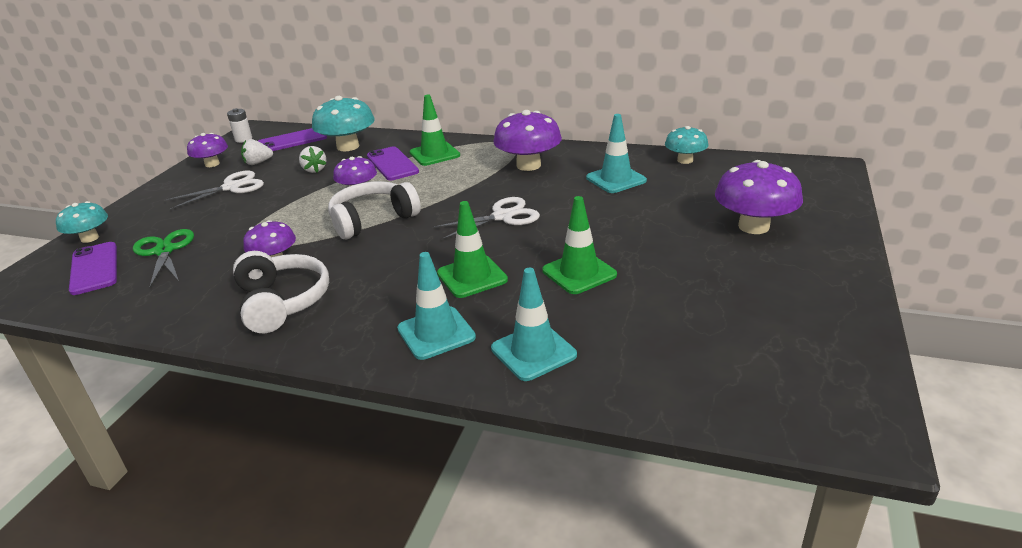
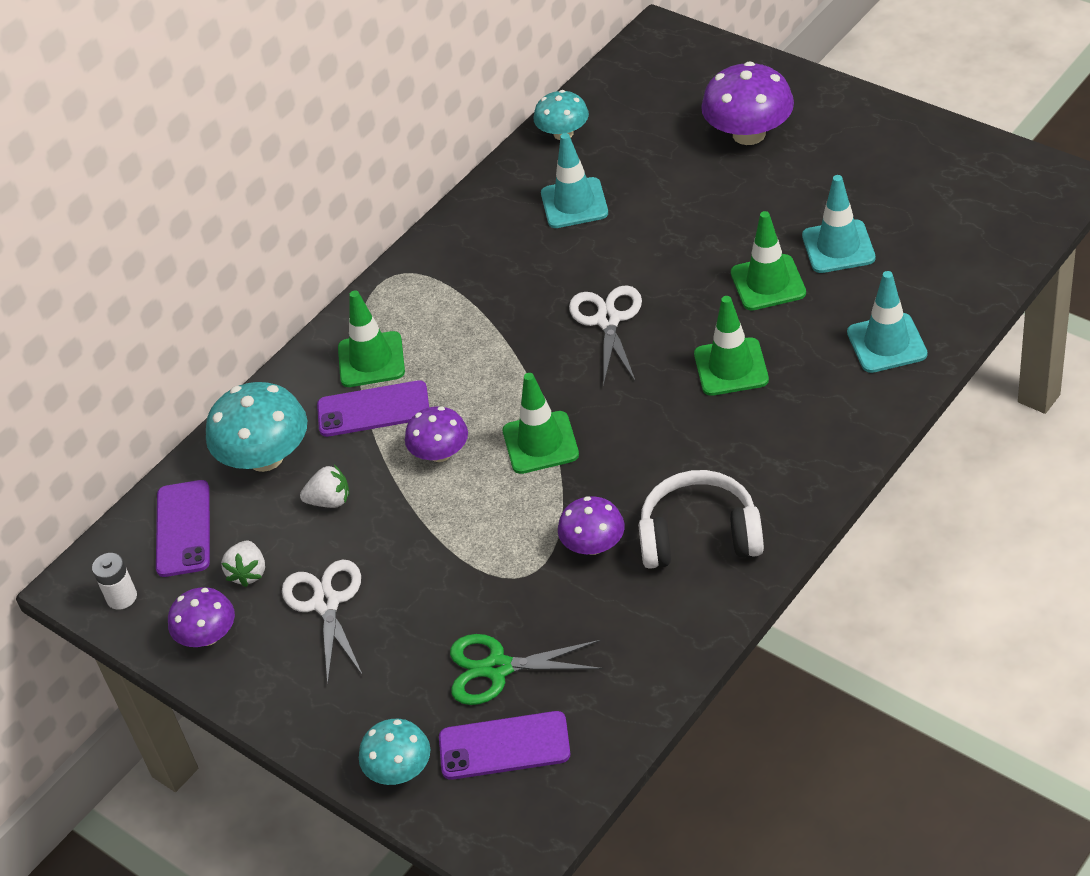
camera: 65 degrees left, 15 degrees up
(372, 220) = (540, 443): white headphones -> green traffic cone
(436, 333) = (824, 409): turquoise traffic cone -> turquoise traffic cone (838, 247)
(528, 165) = (479, 271): purple mushroom -> none

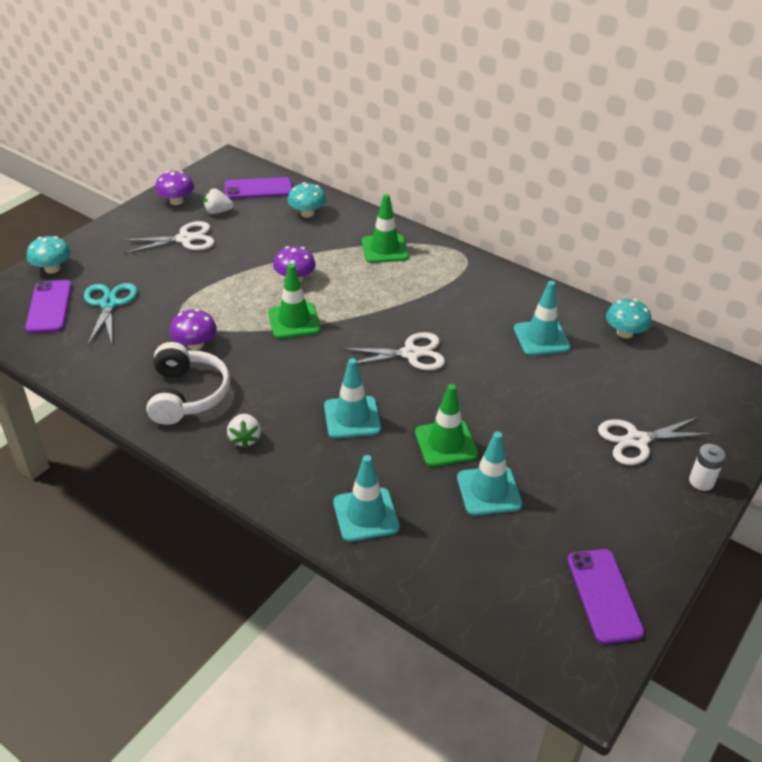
camera: 80 degrees right, 5 degrees down
(122, 597) = (214, 173): white battery -> white battery (701, 481)
(265, 457) = (307, 213): turquoise mushroom -> turquoise mushroom, size x0.62
(330, 501) = (265, 237): white strawberry -> white strawberry (245, 439)
(373, 410) = (339, 251): purple phone -> purple phone (603, 595)
(498, 668) = (109, 304): green scissors -> turquoise scissors
(731, 367) = (352, 417): green traffic cone -> turquoise traffic cone
(749, 134) = (637, 440): purple mushroom -> white scissors

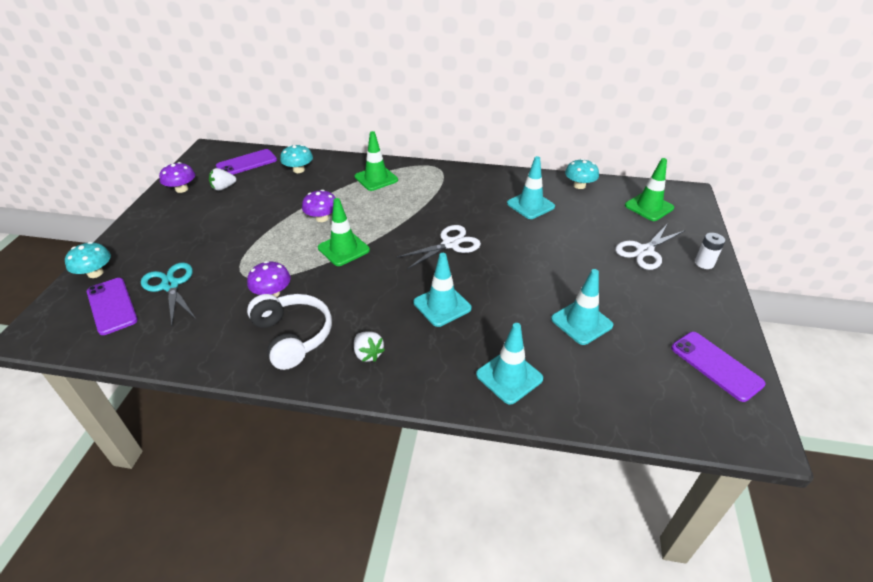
camera: 25 degrees left, 0 degrees up
(185, 239) = (208, 215): white scissors -> none
(446, 443) = (525, 299): green traffic cone -> green traffic cone (649, 207)

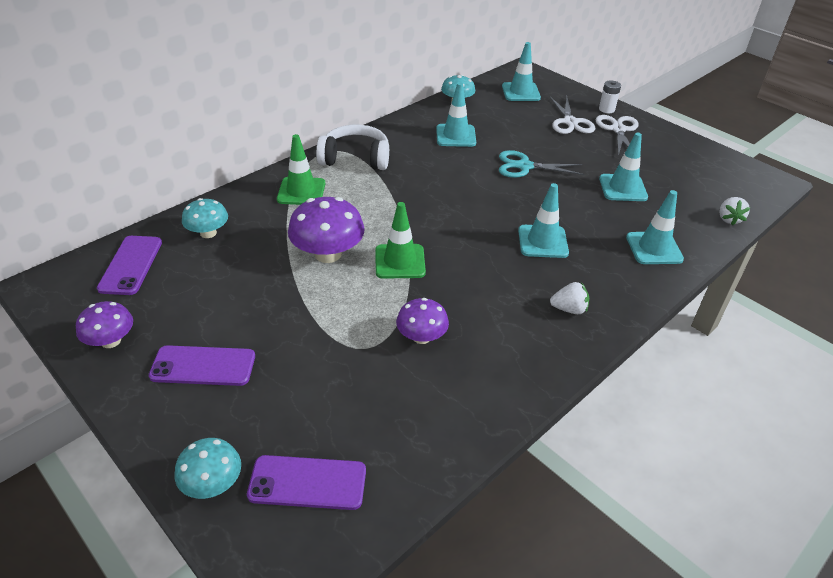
camera: 55 degrees left, 0 degrees up
(170, 285) = (322, 415): turquoise scissors -> turquoise scissors (524, 166)
(223, 188) = (162, 303): white strawberry -> white strawberry (729, 219)
(293, 336) = (503, 347): white headphones -> white headphones (355, 158)
(322, 218) = (328, 254): purple mushroom -> purple mushroom, size x1.62
(450, 244) = (463, 199): white scissors -> white scissors (618, 130)
(649, 207) = (521, 92): green traffic cone -> turquoise traffic cone
(716, 366) = (707, 162): purple phone -> purple phone (203, 366)

